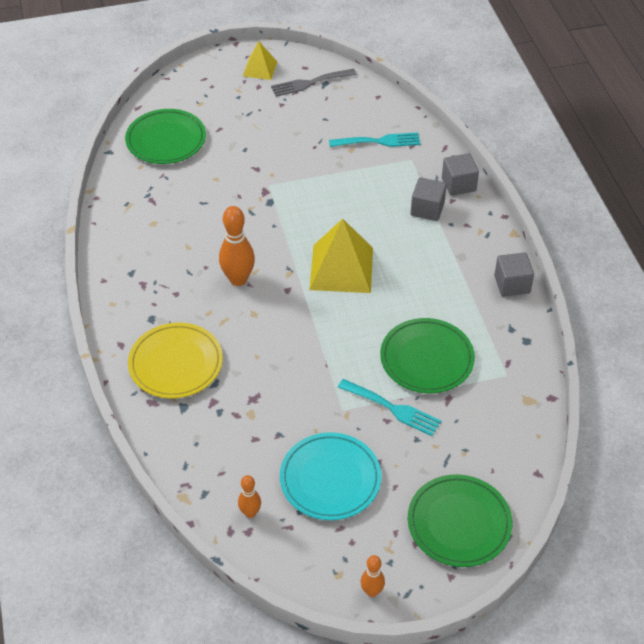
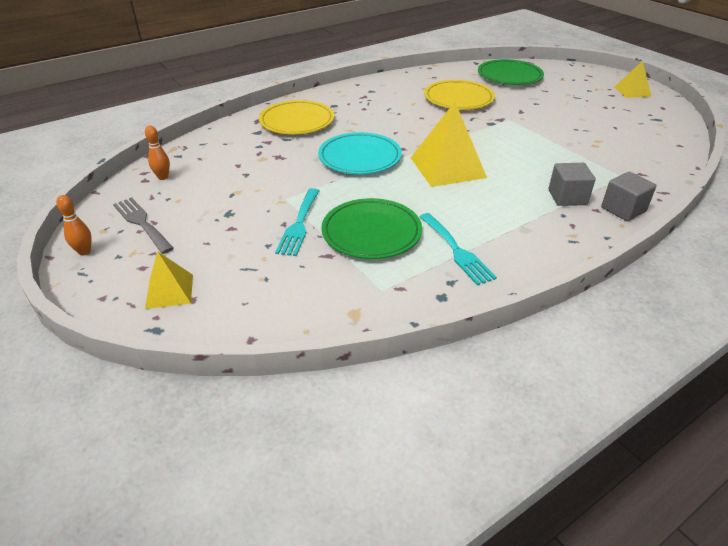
camera: 70 degrees right, 10 degrees down
(198, 204) = (458, 99): none -> yellow plate
(238, 279) = (396, 127): orange bowling pin -> none
(310, 83) = (647, 113): grey fork -> grey fork (141, 223)
(330, 479) = (206, 206): turquoise plate -> turquoise plate (360, 157)
(379, 141) = (623, 156): turquoise fork -> turquoise fork (457, 250)
(459, 523) = (169, 291): green plate -> yellow pyramid
(512, 284) = (516, 271): grey cube -> none

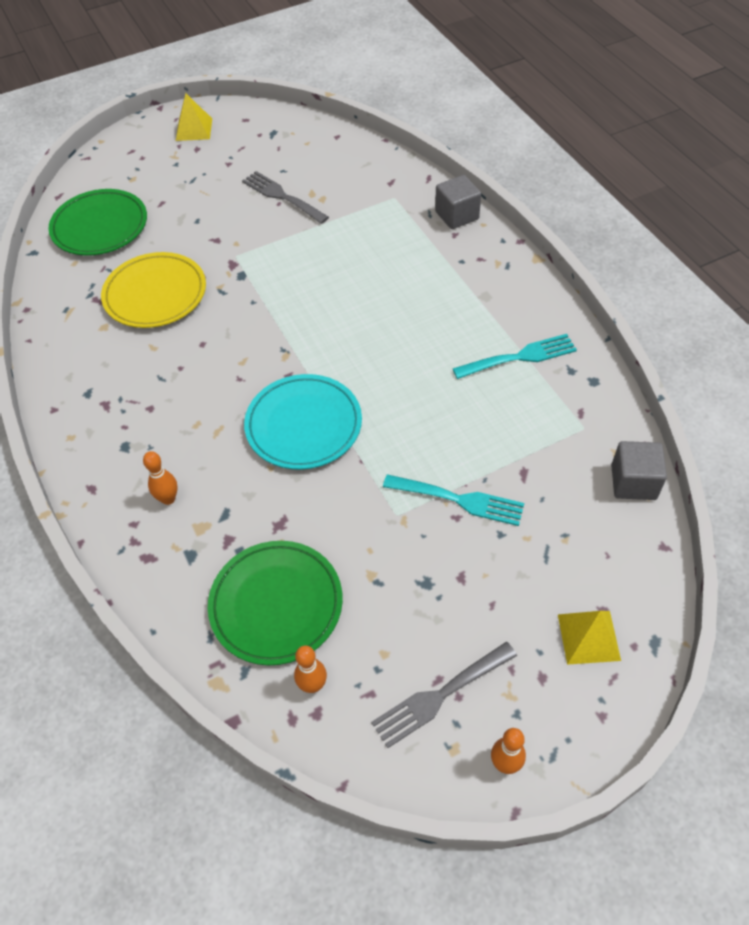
camera: 80 degrees left, 15 degrees up
(297, 121) = (168, 499): yellow plate -> orange bowling pin
(371, 232) = (482, 427): green plate -> green plate (276, 604)
(447, 167) = (347, 337): yellow pyramid -> none
(567, 197) = (429, 249): grey cube -> grey cube (633, 482)
(584, 129) = (282, 196): none -> grey fork

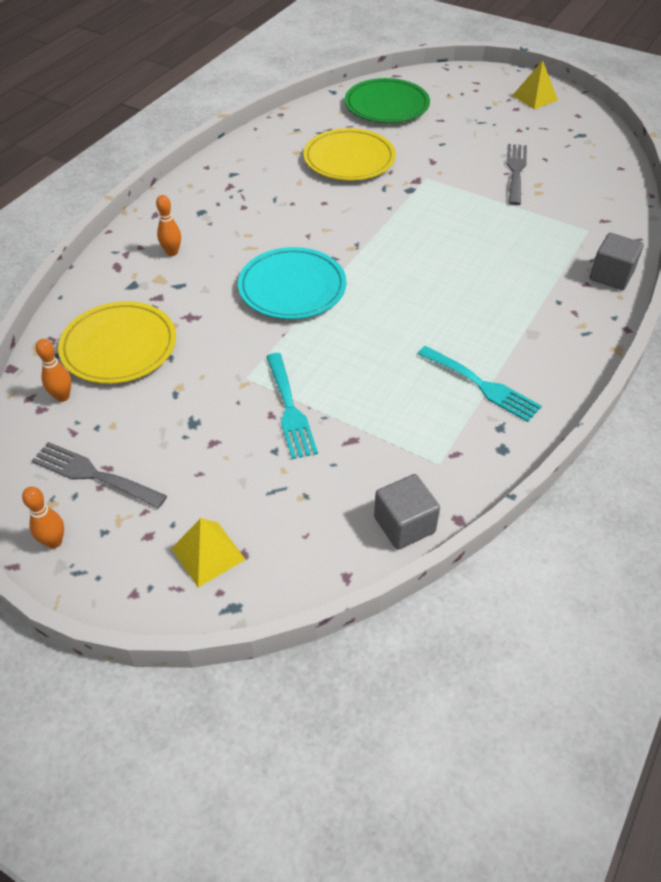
camera: 55 degrees right, 5 degrees down
(276, 604) = (119, 347): green plate -> yellow plate

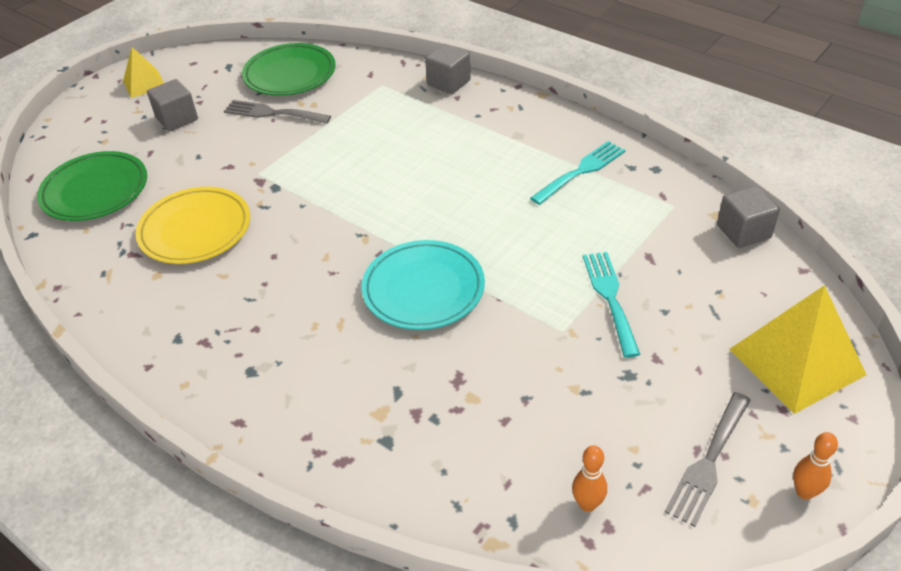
camera: 80 degrees left, 5 degrees down
(119, 347) = (503, 449): yellow plate -> none
(172, 252) = (329, 400): orange bowling pin -> none
(208, 554) = (796, 361): yellow pyramid -> yellow pyramid, size x1.79
(290, 409) = (610, 298): turquoise fork -> turquoise fork turned 90 degrees counterclockwise
(490, 123) = (177, 119): none -> grey cube
(582, 171) = (290, 74): none -> green plate

